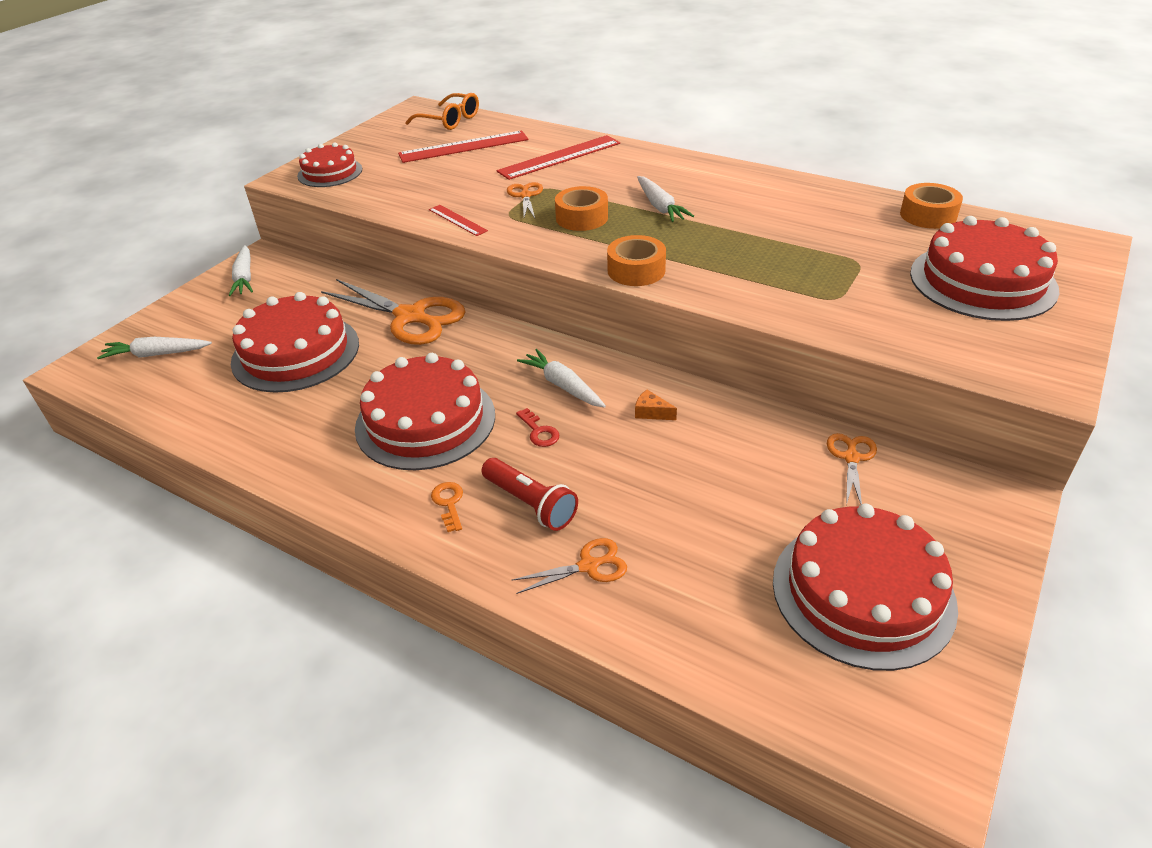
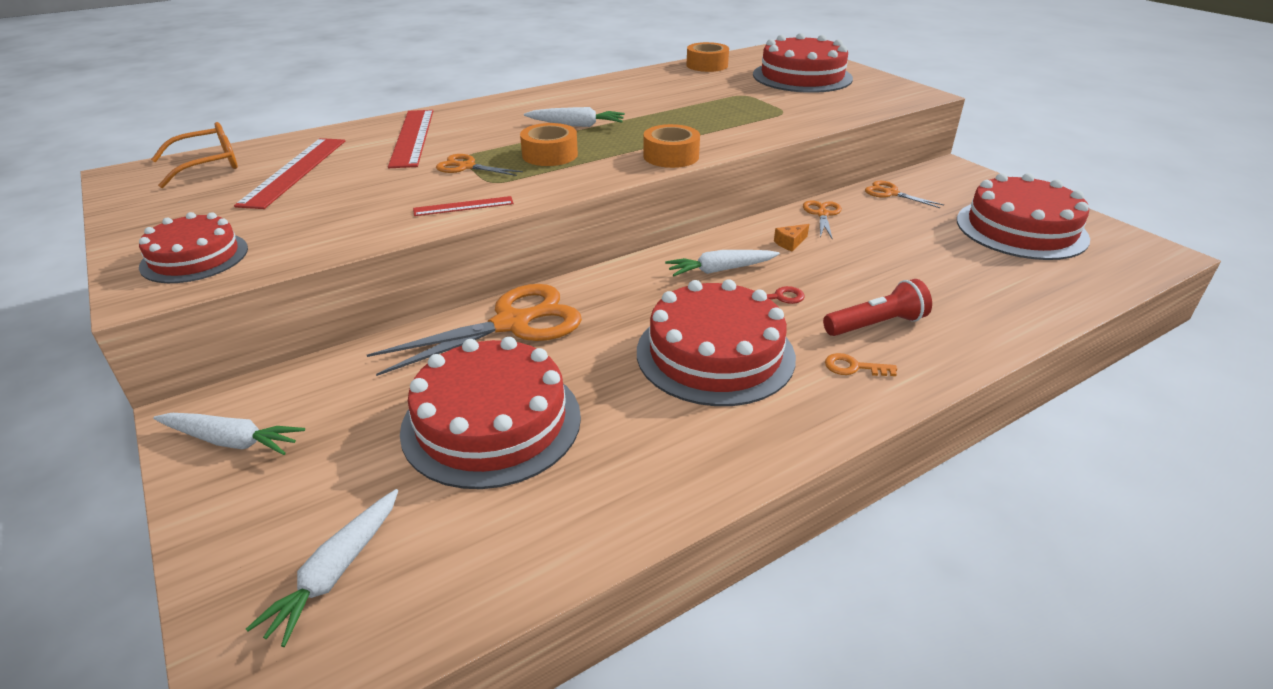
camera: 65 degrees left, 5 degrees down
(589, 566) = (964, 317): orange scissors -> orange scissors (822, 214)

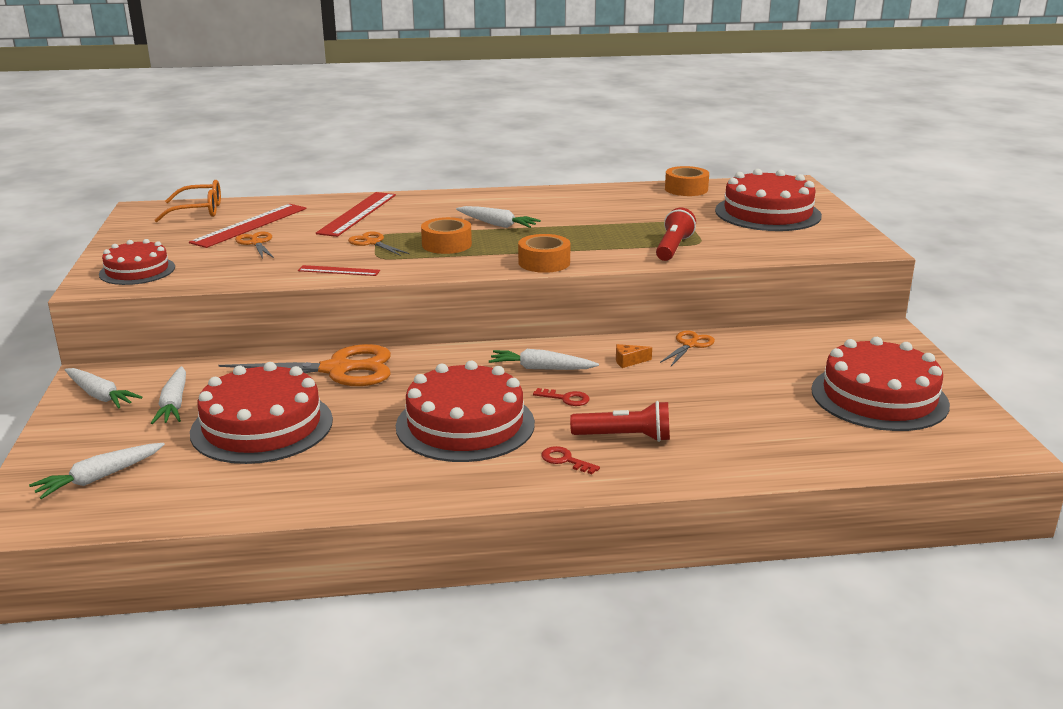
camera: 25 degrees right, 10 degrees down
(349, 424) = (174, 404): none -> white carrot
(768, 121) = (673, 248): none -> red flashlight
(853, 367) = (565, 460): orange key -> red key
(890, 193) = (783, 340): orange scissors -> orange scissors (256, 243)

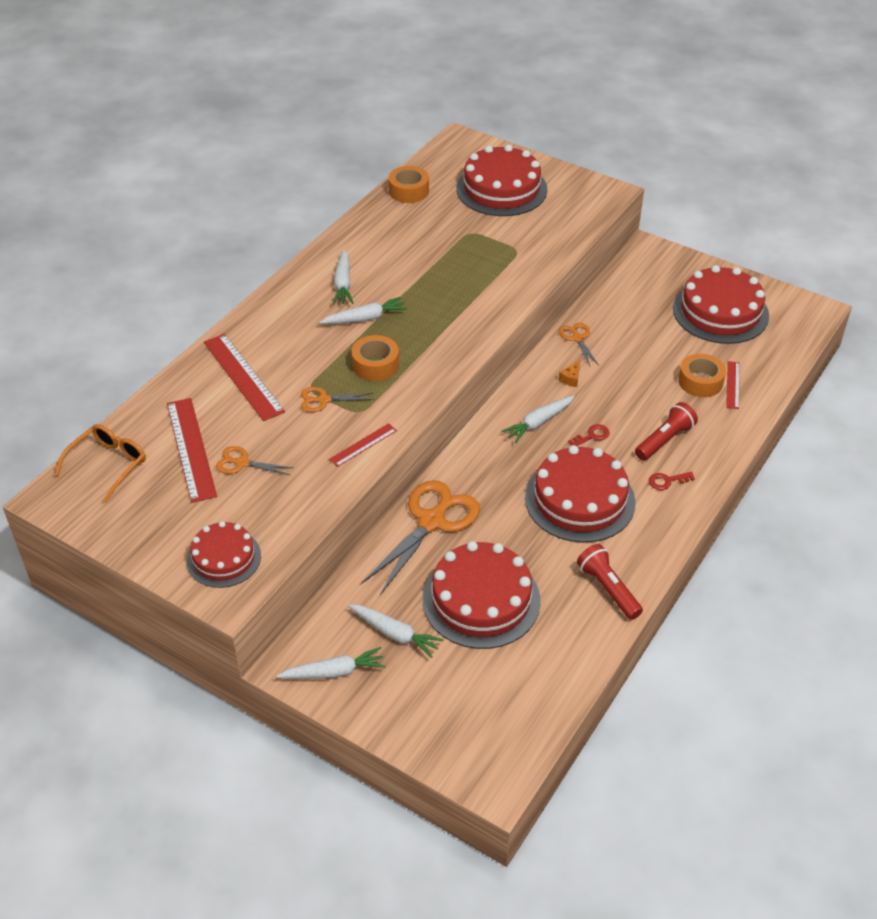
camera: 50 degrees left, 20 degrees up
(99, 478) = (475, 716): white carrot -> white carrot (343, 284)
(544, 262) = (468, 338): orange tape -> orange tape (700, 382)
(673, 248) = (512, 267): red flashlight -> red flashlight (608, 589)
(781, 444) = (733, 385): none -> red ruler

